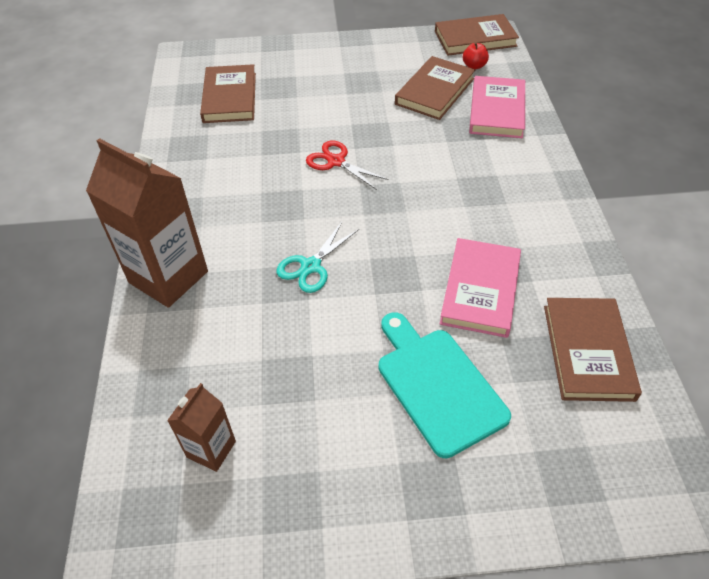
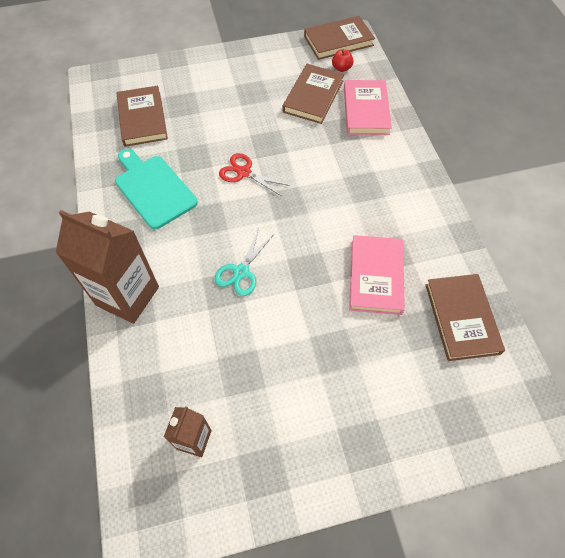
camera: 10 degrees left, 10 degrees up
(437, 385) = (355, 361): turquoise cutting board -> turquoise cutting board (153, 189)

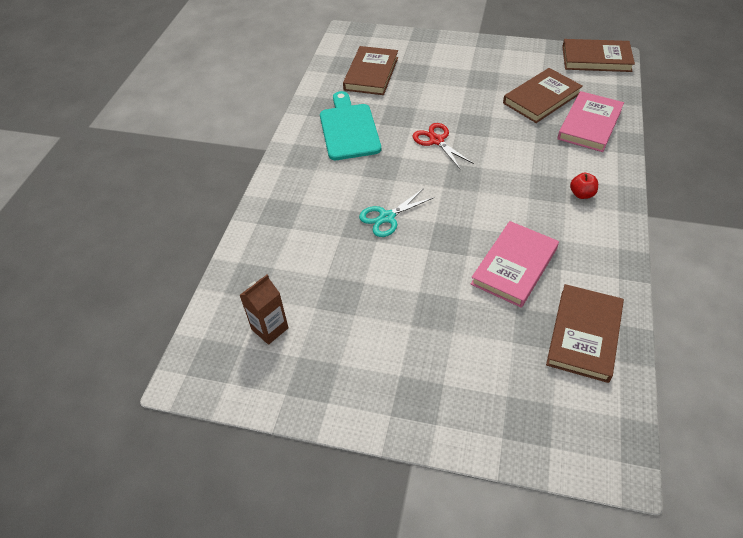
camera: 30 degrees right, 10 degrees down
(127, 296) = (280, 201): brown carton -> none
(341, 68) = (585, 82): red apple -> red apple (581, 194)

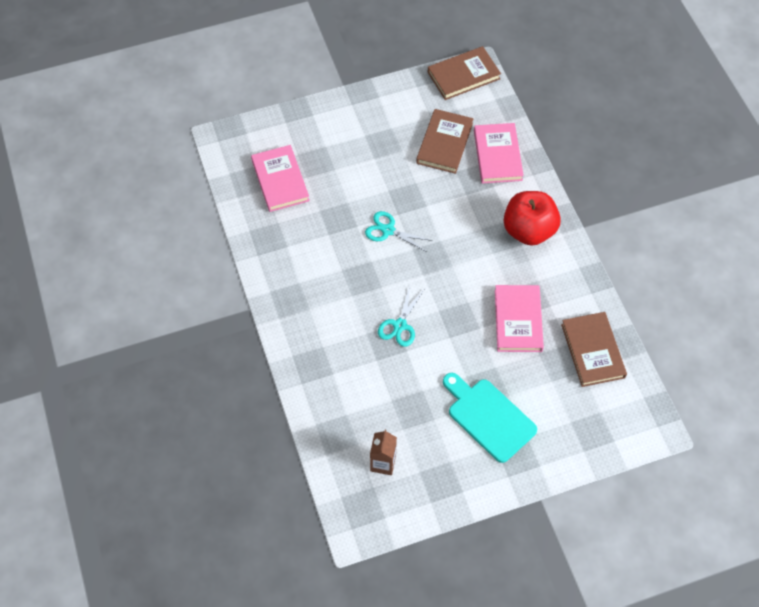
camera: 35 degrees left, 10 degrees up
(349, 129) = (306, 253): turquoise cutting board -> turquoise cutting board (489, 417)
(371, 73) = (280, 180): brown book -> pink book
(436, 141) = (388, 230): red scissors -> turquoise scissors
(581, 194) = (529, 230): red apple -> red apple, size x2.43

